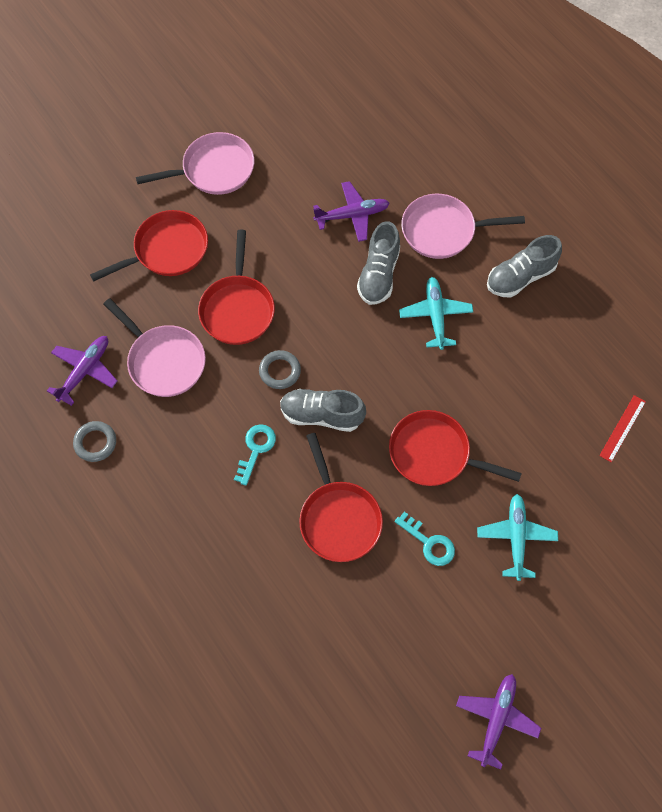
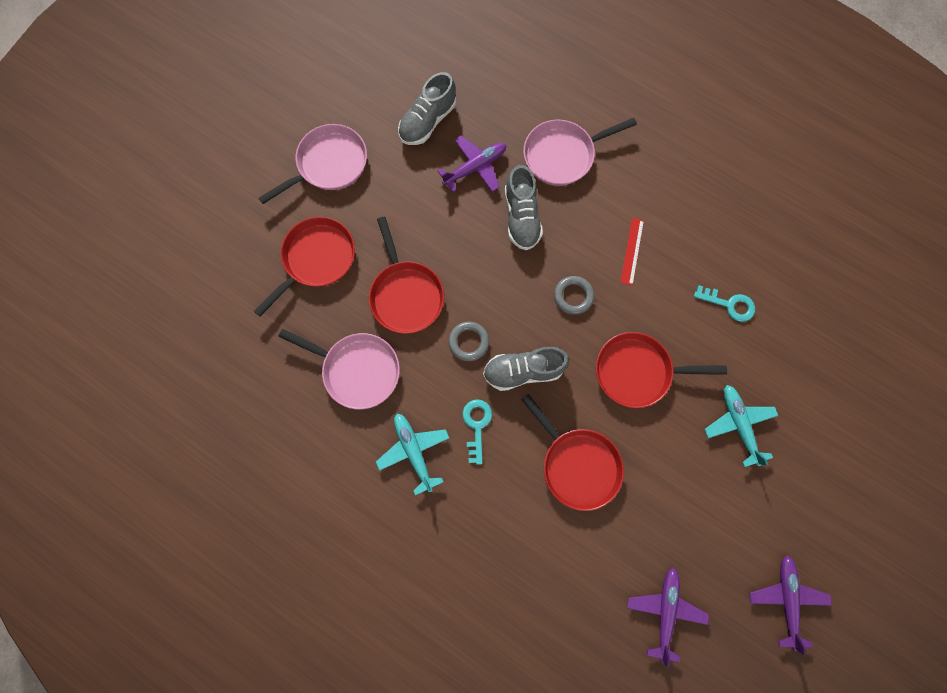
camera: 20 degrees left, 10 degrees up
(84, 371) = (286, 406): purple plane -> purple plane (665, 611)
(95, 443) = (325, 473): grey ring -> grey ring (573, 296)
(429, 543) = (665, 457): turquoise key -> turquoise key (729, 304)
(435, 316) = (587, 239): turquoise plane -> turquoise plane (414, 452)
(520, 277) = (648, 176): grey shoe -> grey shoe (428, 121)
(622, 428) = (789, 289): red ruler -> red ruler (632, 251)

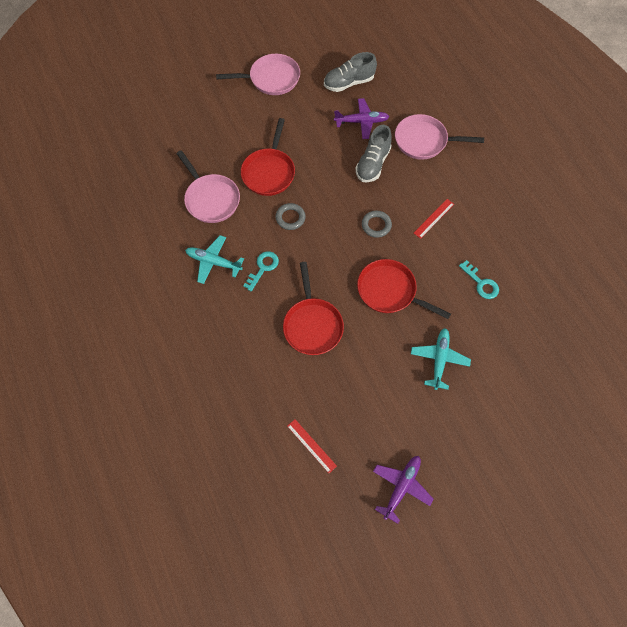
camera: 30 degrees right, 10 degrees down
(316, 259) = (228, 126): red pan -> none
(414, 452) = (214, 262): turquoise plane -> turquoise plane turned 75 degrees counterclockwise
(523, 371) = (314, 252): grey shoe -> none
(665, 611) = (311, 445): purple plane -> red ruler

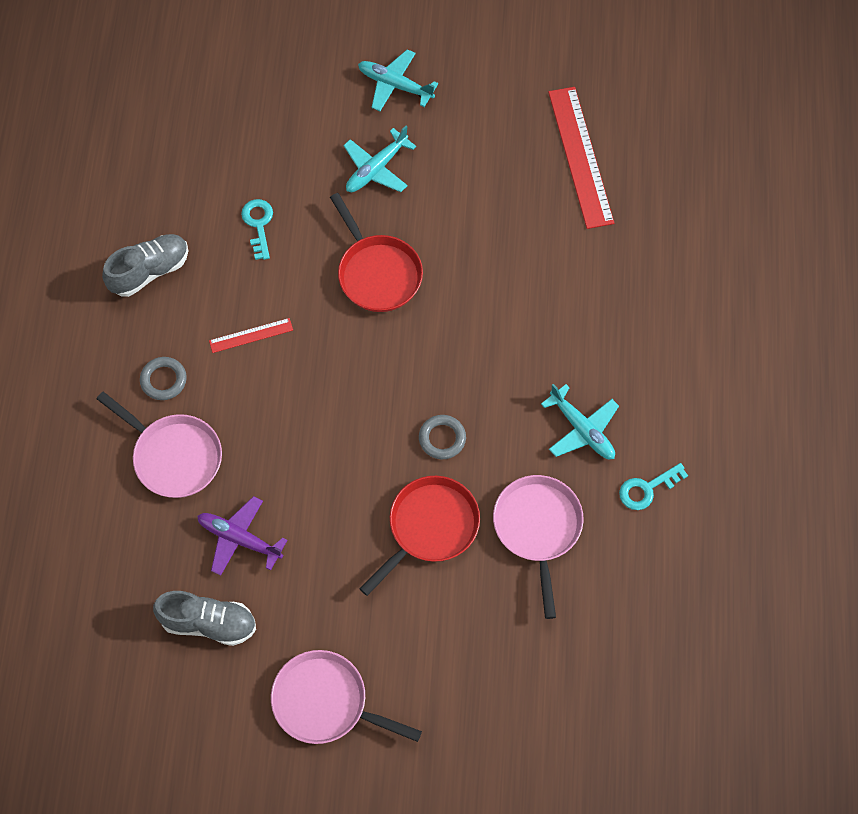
camera: 150 degrees left, 0 degrees up
(263, 268) = (520, 387): turquoise key -> turquoise key (647, 489)
(311, 445) = (580, 157): red ruler -> red ruler, size x2.05
(312, 325) = (500, 282): red pan -> none
(373, 164) = (273, 460): grey shoe -> grey shoe (149, 271)
(376, 225) = (333, 366): grey ring -> grey ring (163, 380)
(401, 487) = (508, 74): purple plane -> none
(471, 430) = (395, 85): none -> turquoise plane

